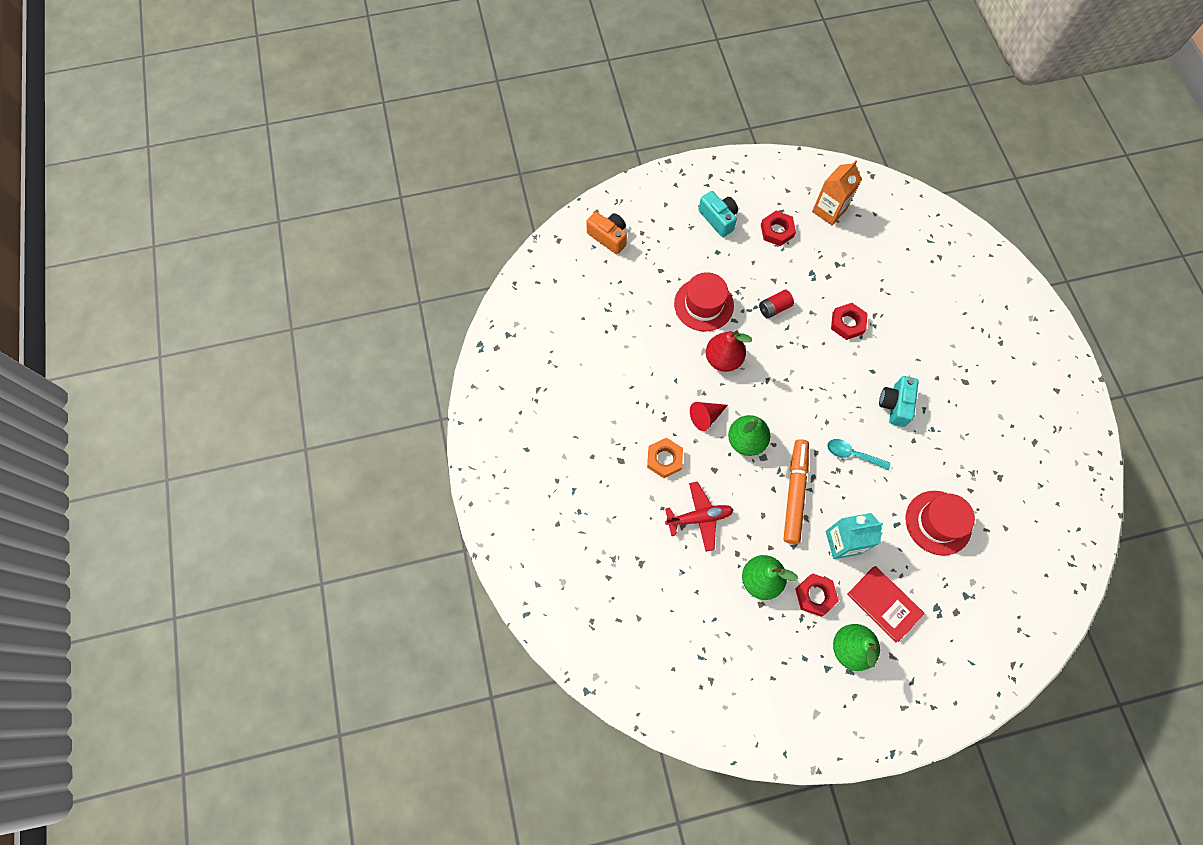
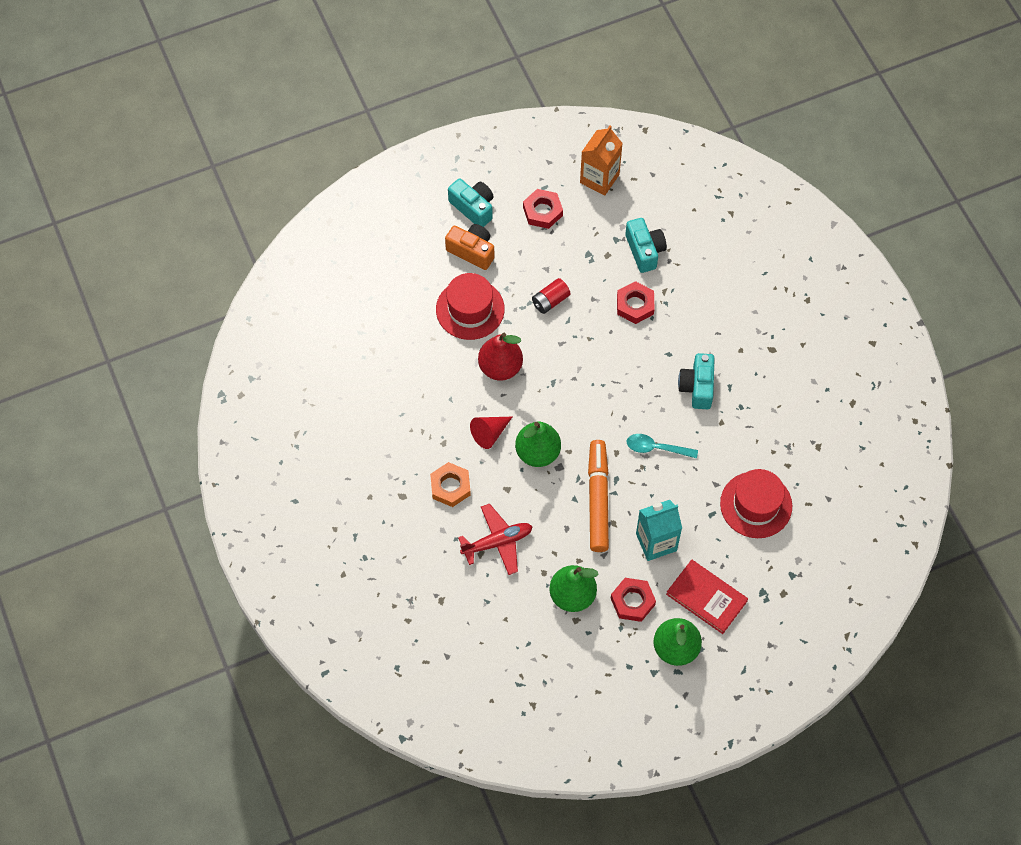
camera: 10 degrees left, 5 degrees down
(608, 237) = (349, 248): orange camera -> orange camera (472, 251)
(861, 277) = (644, 251): none -> turquoise camera

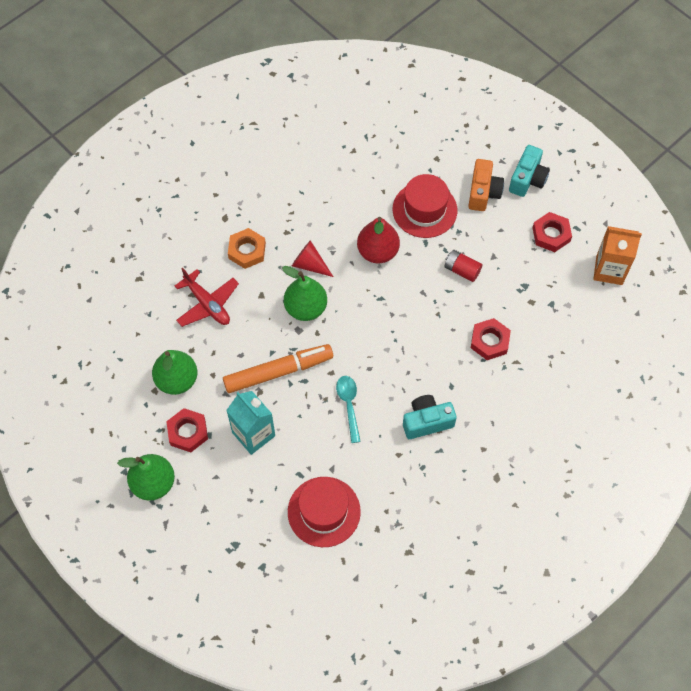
camera: 70 degrees right, 0 degrees up
(644, 251) = (551, 332): turquoise camera -> none
(706, 597) = (213, 495): red book -> none

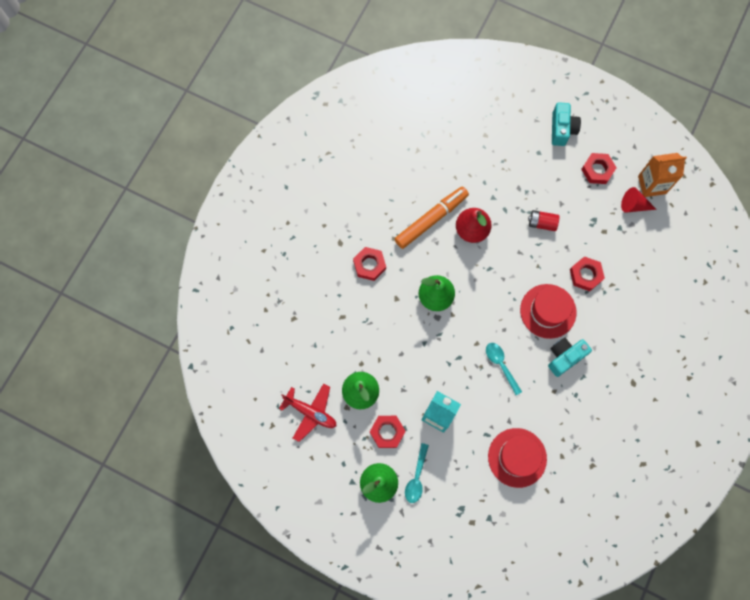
camera: 20 degrees left, 10 degrees up
(199, 492) = (416, 477): none -> turquoise spoon
(207, 304) = (357, 321): red plane -> red plane (310, 412)
(247, 251) = (369, 265): orange nut -> red nut
(278, 372) = (436, 357): orange marker -> orange marker (431, 219)
(309, 264) = (423, 259): red cone -> red cone (634, 205)
(424, 210) = (493, 182): red hat -> red hat (548, 311)
(483, 192) = (532, 152): orange camera -> none

